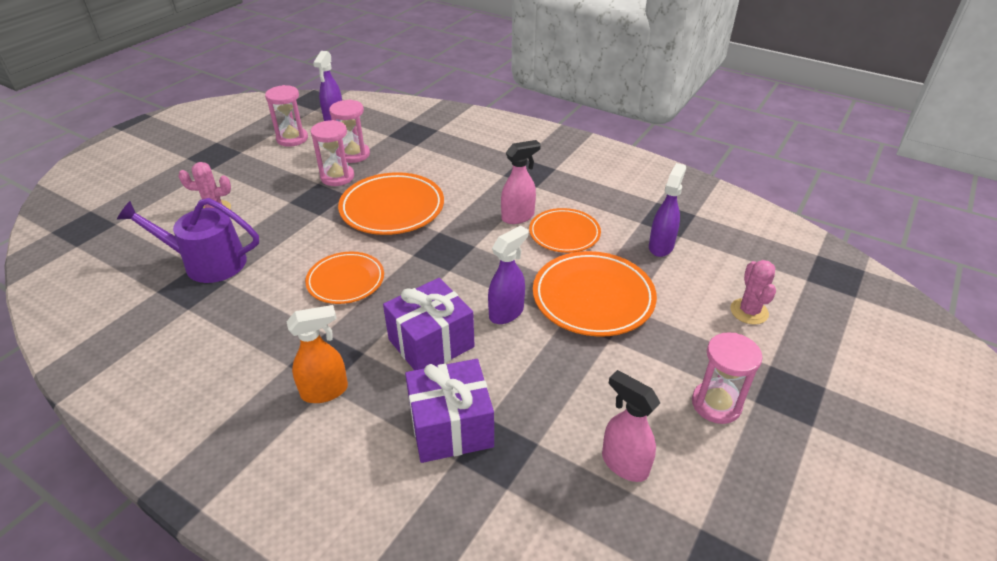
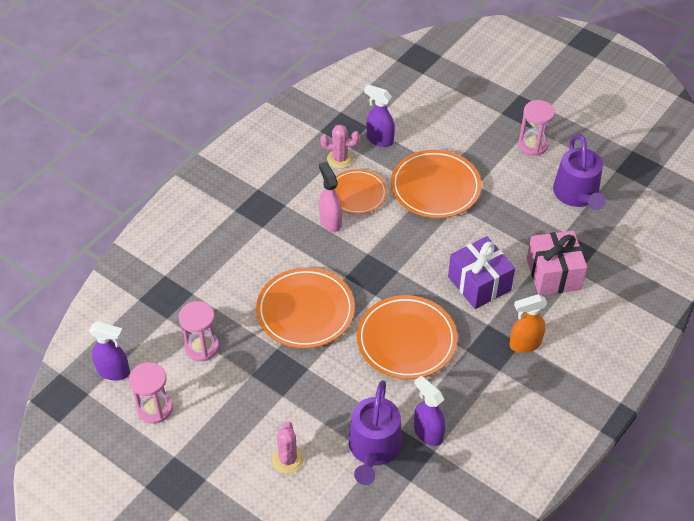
camera: 85 degrees left, 10 degrees up
(325, 391) = (524, 344): orange spray bottle -> orange spray bottle turned 90 degrees counterclockwise
(337, 177) = (244, 358): pink hourglass -> none
(346, 281) = (406, 340): orange plate -> orange plate, size x1.53
(451, 427) = (553, 274): purple gift -> pink gift
(506, 312) = (449, 238): purple spray bottle -> purple spray bottle (428, 433)
(624, 464) = (577, 194): pink spray bottle -> purple watering can
(749, 311) = (453, 110): pink cactus -> pink cactus (340, 159)

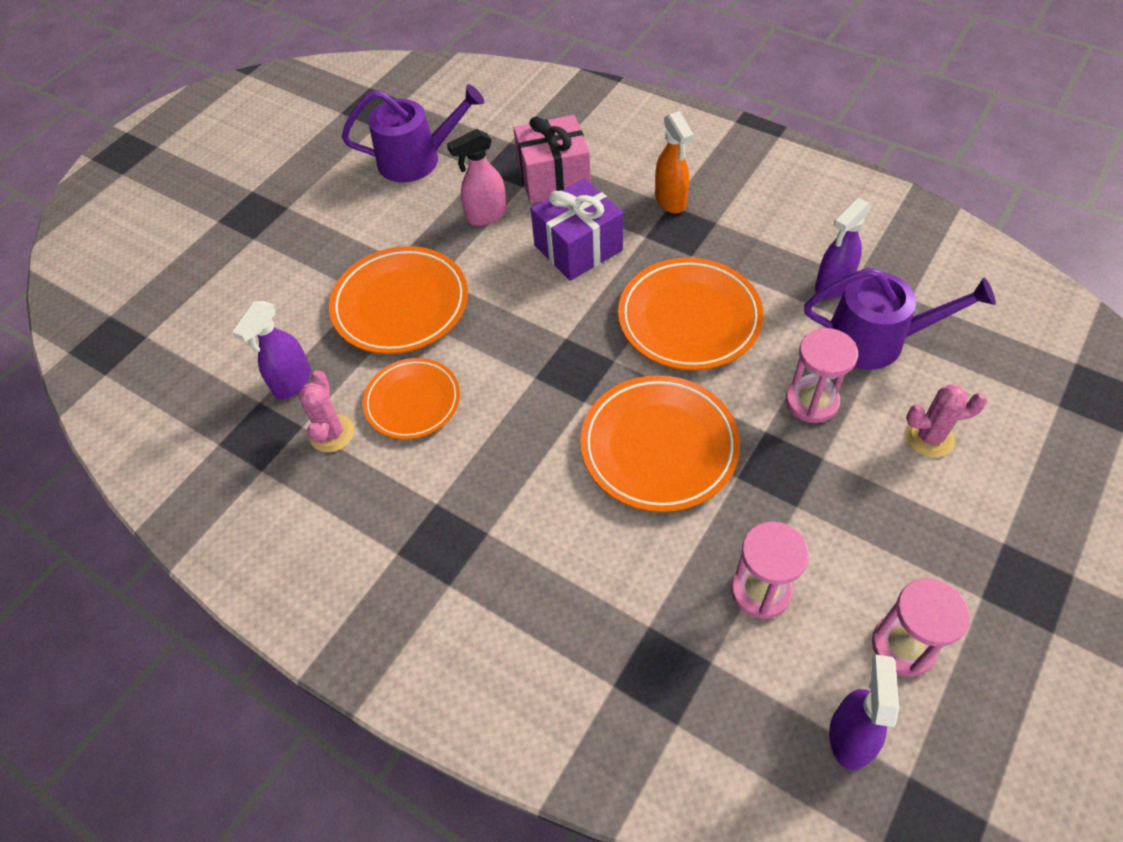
camera: 90 degrees left, 5 degrees up
(330, 221) = (472, 433): pink spray bottle -> pink spray bottle (486, 216)
(533, 145) = (322, 203): pink hourglass -> pink hourglass (811, 401)

